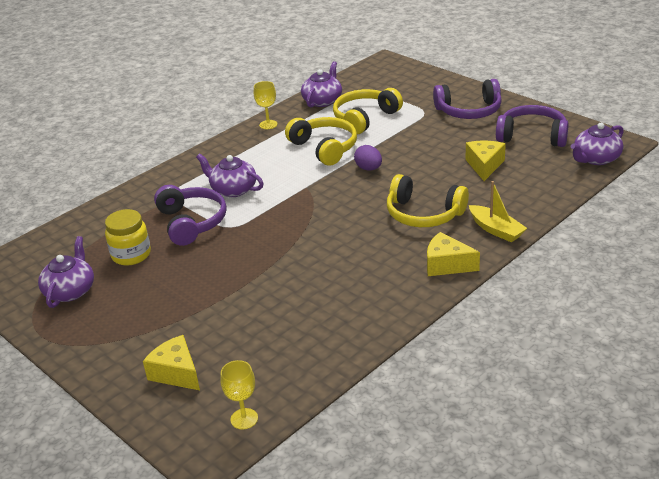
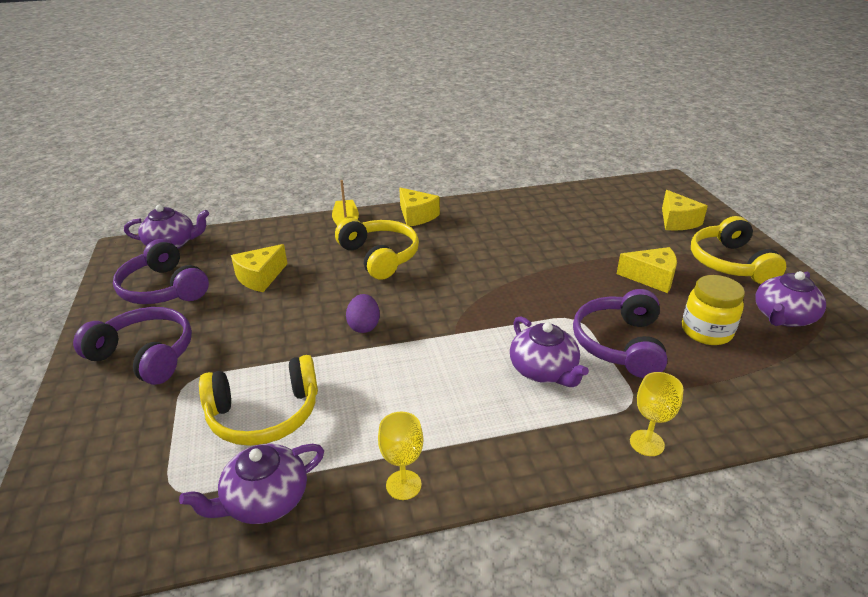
camera: 150 degrees left, 0 degrees up
(184, 286) = (651, 278): none -> yellow cheese
(244, 419) = (635, 188): yellow goblet -> yellow goblet (647, 443)
(324, 148) = (375, 384): yellow headphones -> yellow headphones (730, 263)

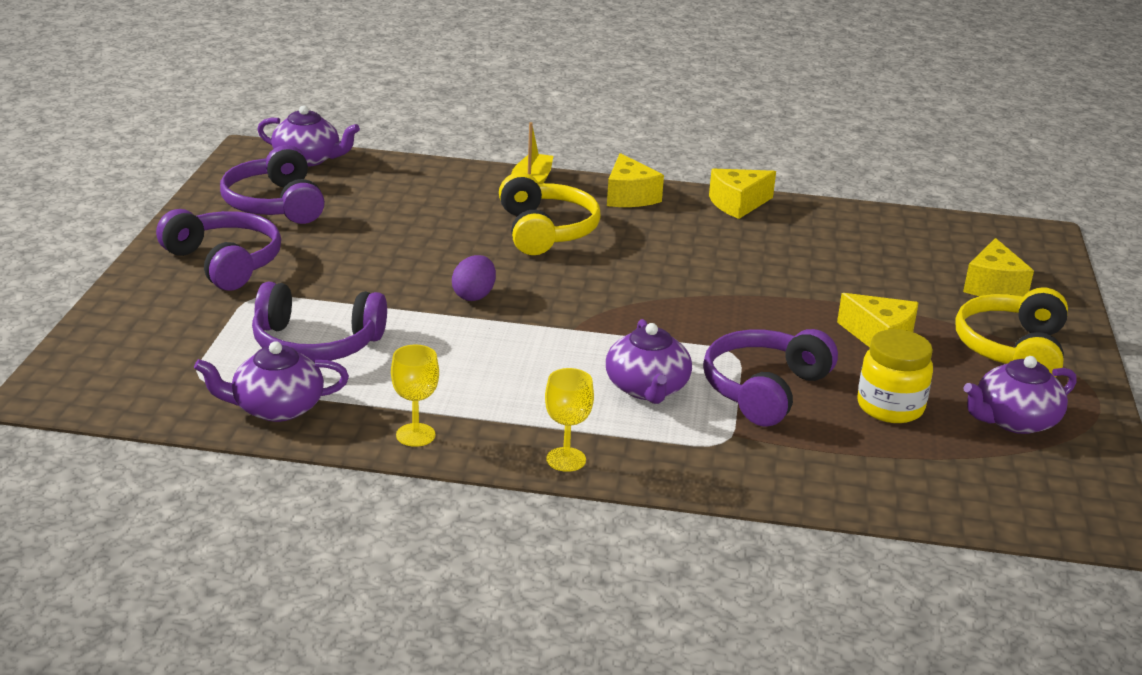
camera: 20 degrees right, 5 degrees down
(260, 277) = (388, 219): yellow cheese -> yellow cheese (737, 204)
(264, 414) = (316, 344): yellow headphones -> purple headphones
(647, 443) = (702, 477): yellow goblet -> yellow goblet (566, 459)

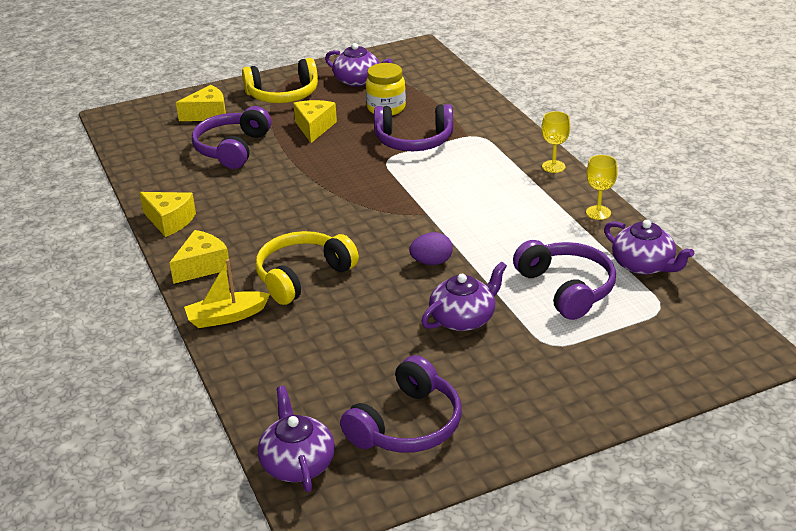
camera: 120 degrees left, 5 degrees up
(224, 262) = (527, 388): purple headphones -> purple headphones (232, 148)
(647, 388) = (458, 169): purple teapot -> purple teapot (463, 318)

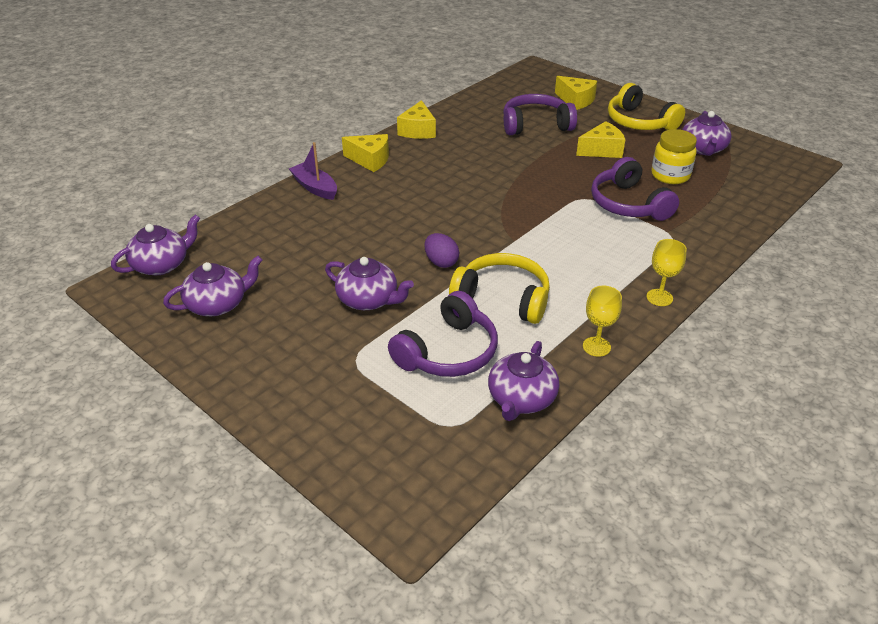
camera: 65 degrees right, 5 degrees up
(226, 317) = (315, 187): yellow boat -> purple boat
(302, 276) = (383, 205): yellow headphones -> yellow headphones (503, 298)
(407, 425) = (218, 304): purple headphones -> purple teapot

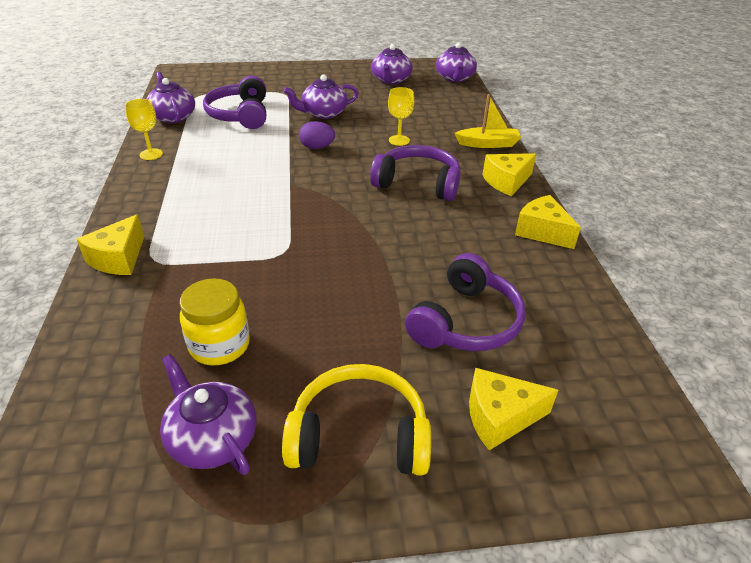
camera: 130 degrees right, 0 degrees up
(315, 187) = (488, 144): purple boat -> yellow boat
(503, 298) = (245, 149): yellow headphones -> none
(602, 150) = (341, 333): yellow cheese -> yellow cheese (118, 258)
(628, 204) = (232, 273): purple headphones -> purple headphones (418, 183)
(659, 297) = (128, 202): yellow goblet -> yellow goblet (399, 140)

